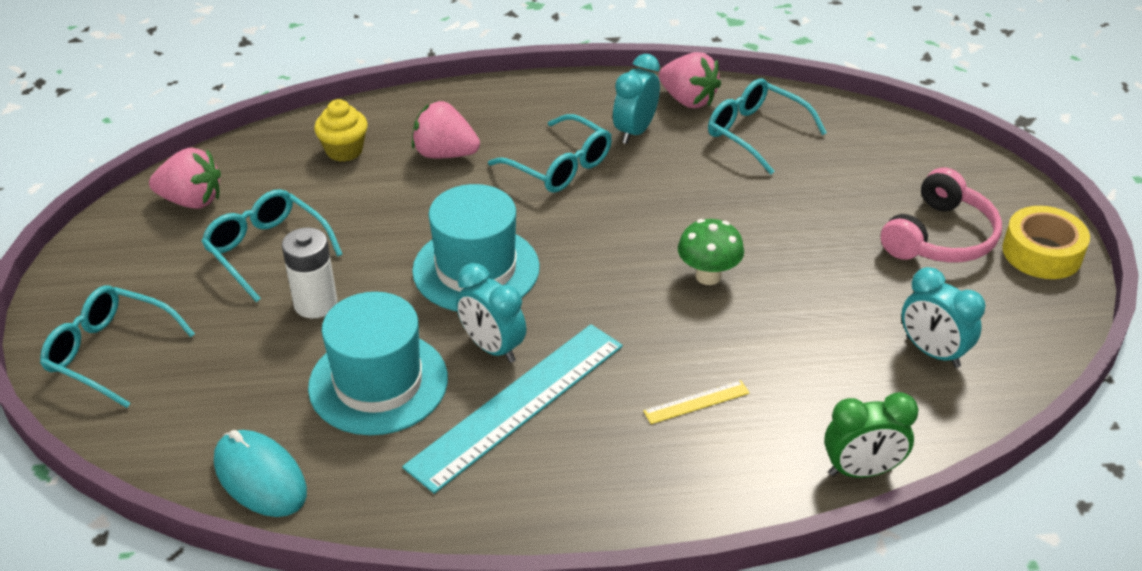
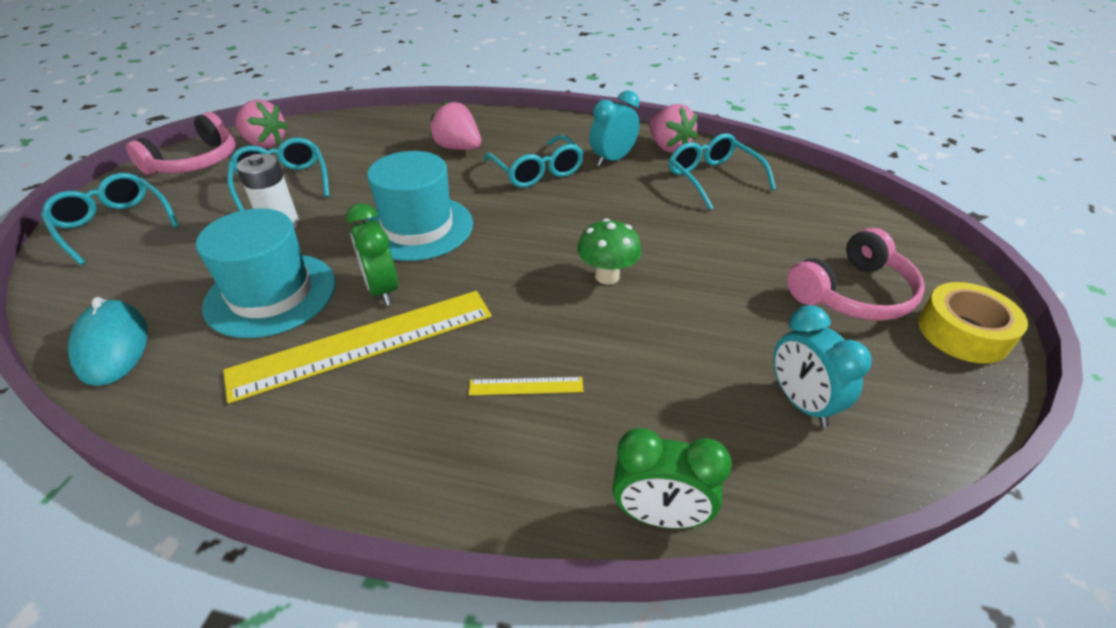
camera: 20 degrees right, 0 degrees up
(124, 247) = (196, 162): none -> pink headphones
(344, 150) = (391, 134): yellow cupcake -> none
(492, 347) = (382, 289): turquoise clock -> green clock
(517, 404) = (364, 342): turquoise ruler -> yellow ruler

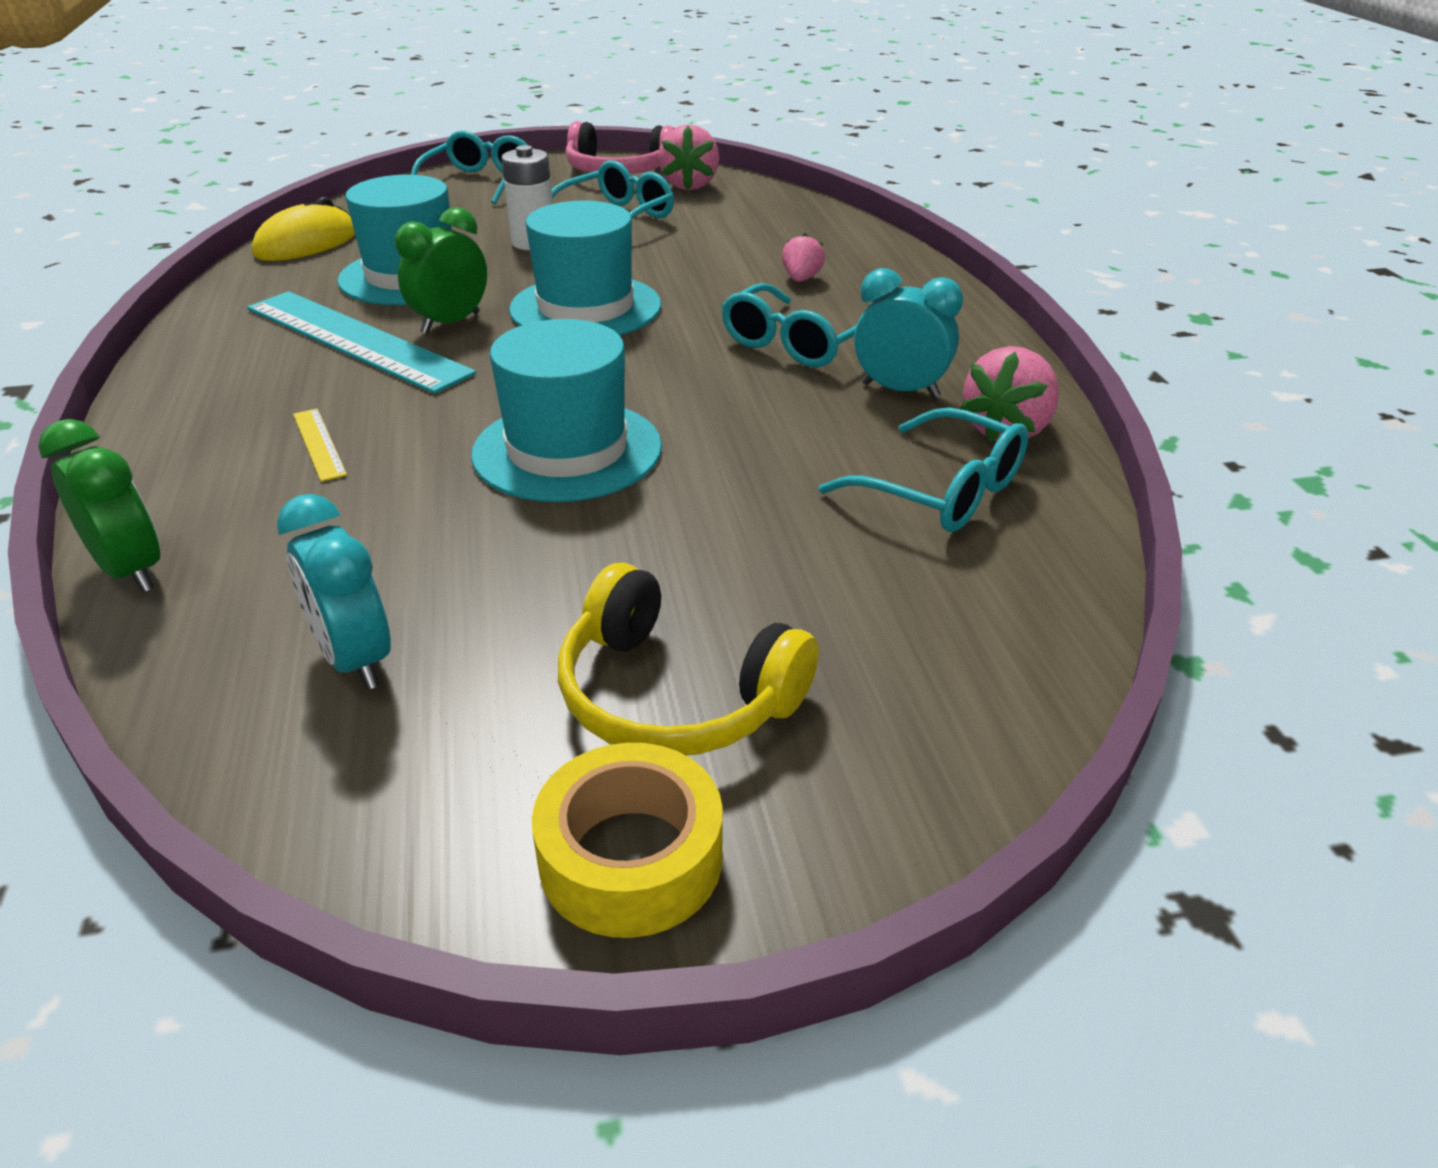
camera: 65 degrees right, 5 degrees down
(112, 346) = (306, 243): turquoise mouse -> yellow mouse
(364, 342) = (356, 340): yellow ruler -> turquoise ruler
(458, 148) = (801, 279): pink strawberry -> pink strawberry, size x0.59
(607, 276) = (567, 450): green mushroom -> turquoise hat
(660, 515) = (131, 571): green clock -> green clock turned 150 degrees clockwise
(712, 178) = (942, 491): turquoise glasses -> turquoise glasses turned 90 degrees clockwise
(801, 403) = (354, 660): turquoise clock -> turquoise clock turned 75 degrees counterclockwise
(853, 293) = (675, 695): pink headphones -> yellow headphones

